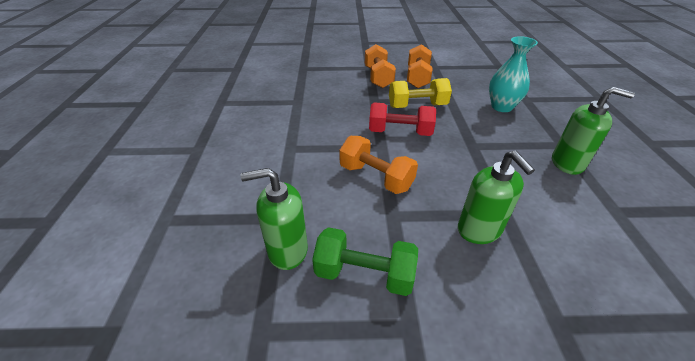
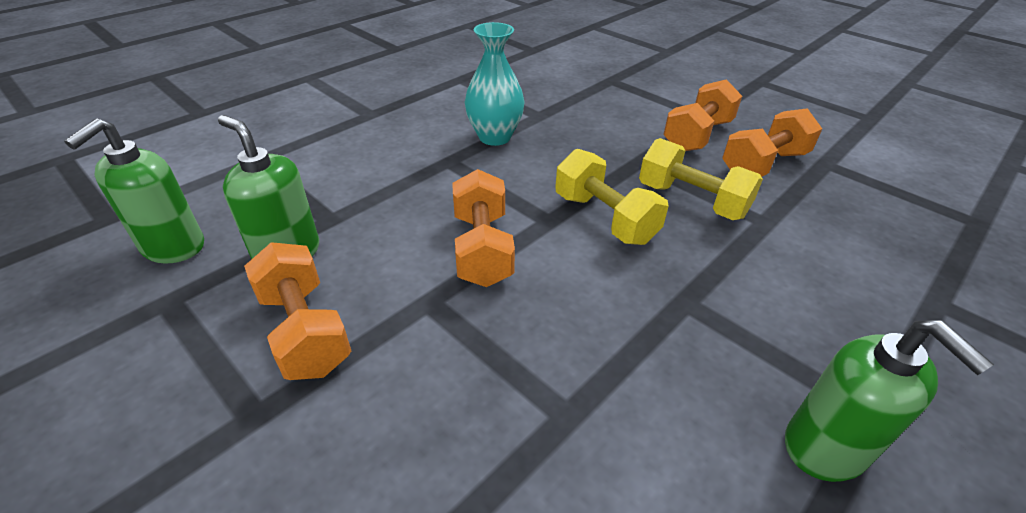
camera: 45 degrees right, 0 degrees up
(364, 274) = (305, 330): green dumbbell -> orange dumbbell
(400, 132) = (604, 218): red dumbbell -> yellow dumbbell
(479, 230) = (495, 402): green soap dispenser -> green soap dispenser (173, 247)
(501, 107) = (852, 283): turquoise vase -> turquoise vase (494, 137)

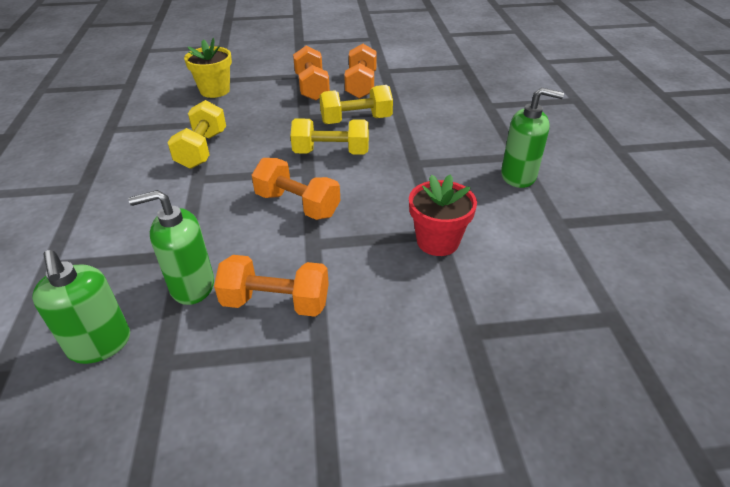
camera: 50 degrees left, 0 degrees up
(494, 137) = (202, 150): turquoise vase -> yellow dumbbell
(550, 427) = (437, 241): none -> red flower pot
(593, 89) = (215, 90): none -> yellow flower pot

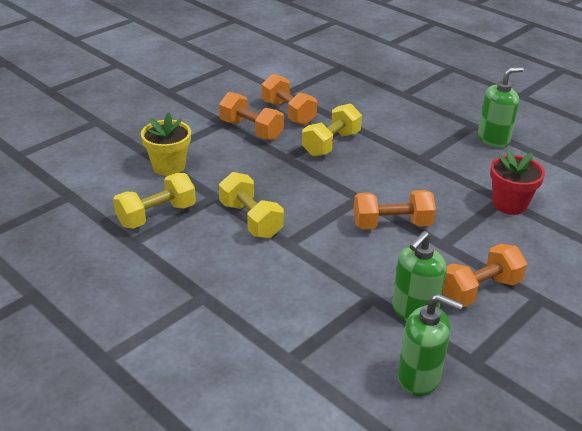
camera: 40 degrees left, 5 degrees down
(331, 153) = (353, 177): yellow dumbbell -> yellow dumbbell (156, 215)

